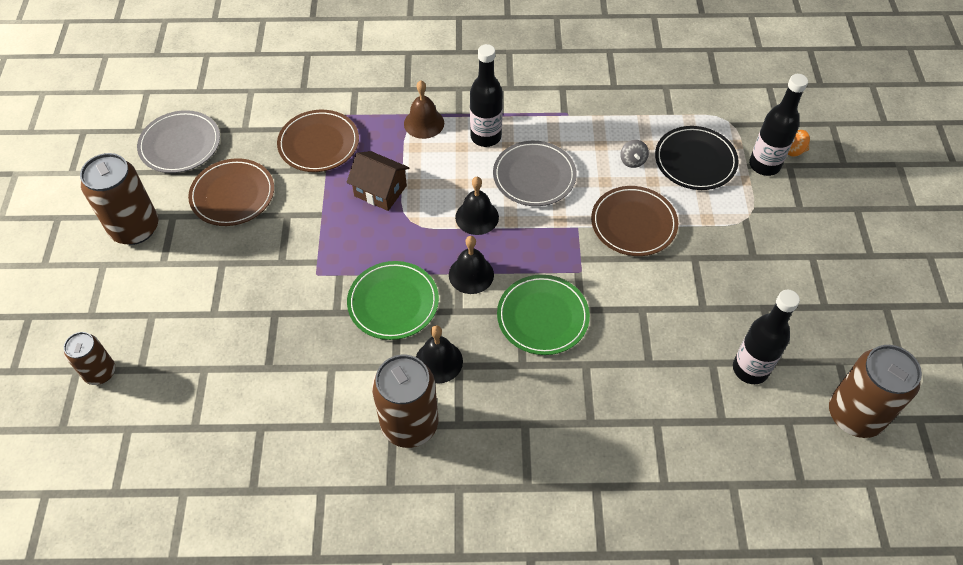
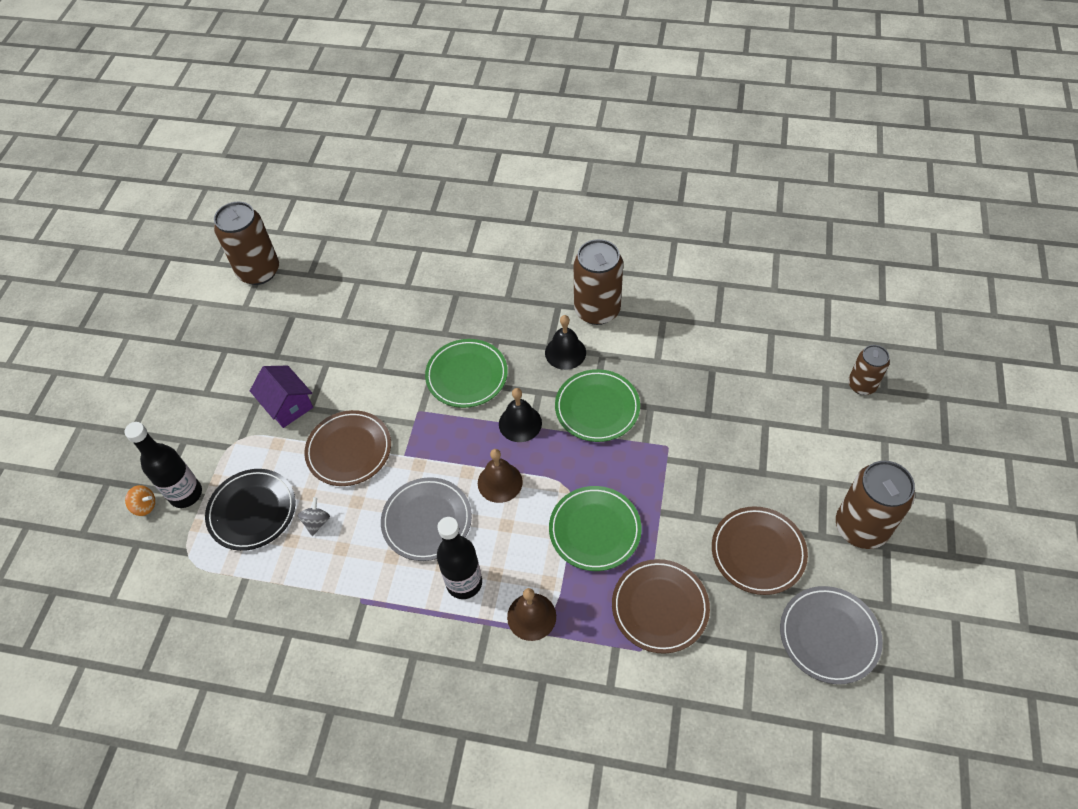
camera: 165 degrees left, 0 degrees up
(380, 191) = (595, 530): brown house -> green plate
(477, 217) = (500, 482): black bell -> brown bell
(719, 256) = (287, 405): none -> purple house
(750, 369) = (316, 311): black bottle -> none

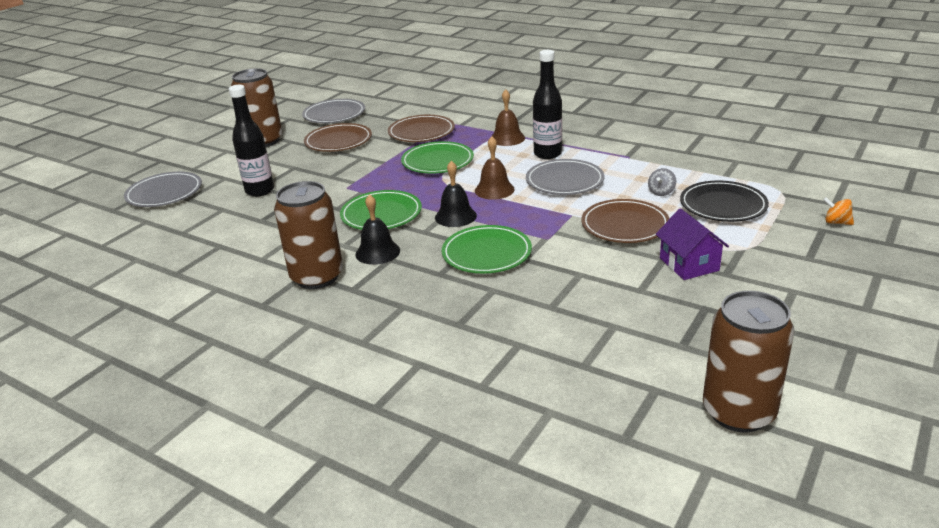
camera: 160 degrees left, 25 degrees down
(186, 494) = (794, 223): black bottle -> black bottle (260, 191)
(861, 385) = (164, 193): brown can -> grey plate

